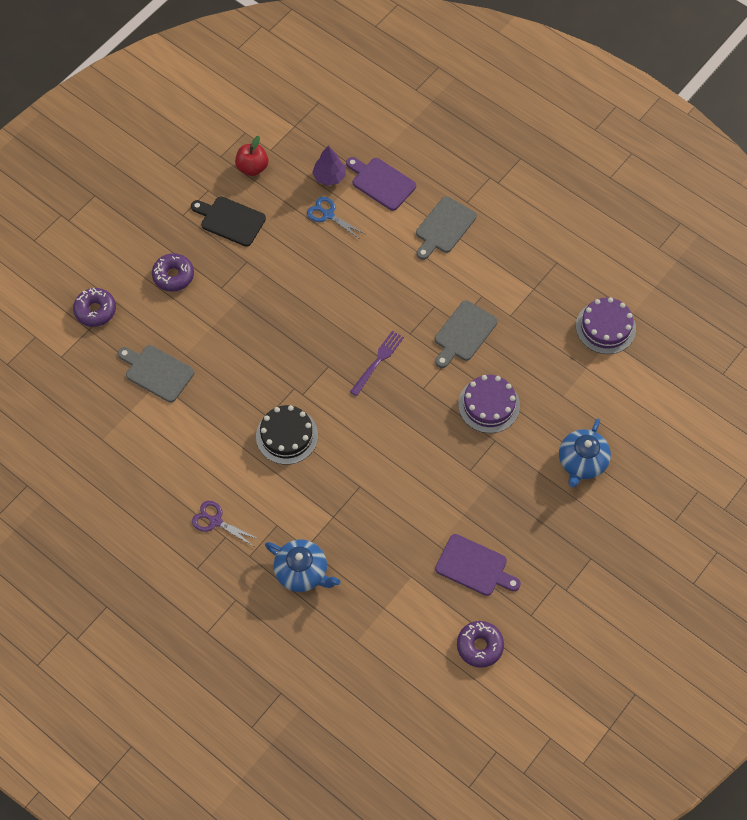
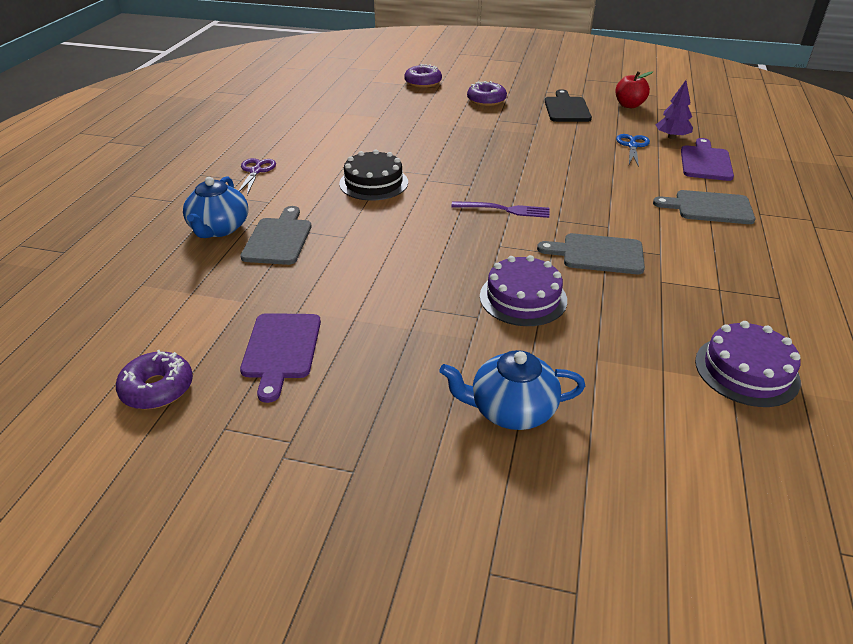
camera: 65 degrees right, 25 degrees down
(157, 372) = (389, 114): grey cutting board -> grey cutting board (278, 239)

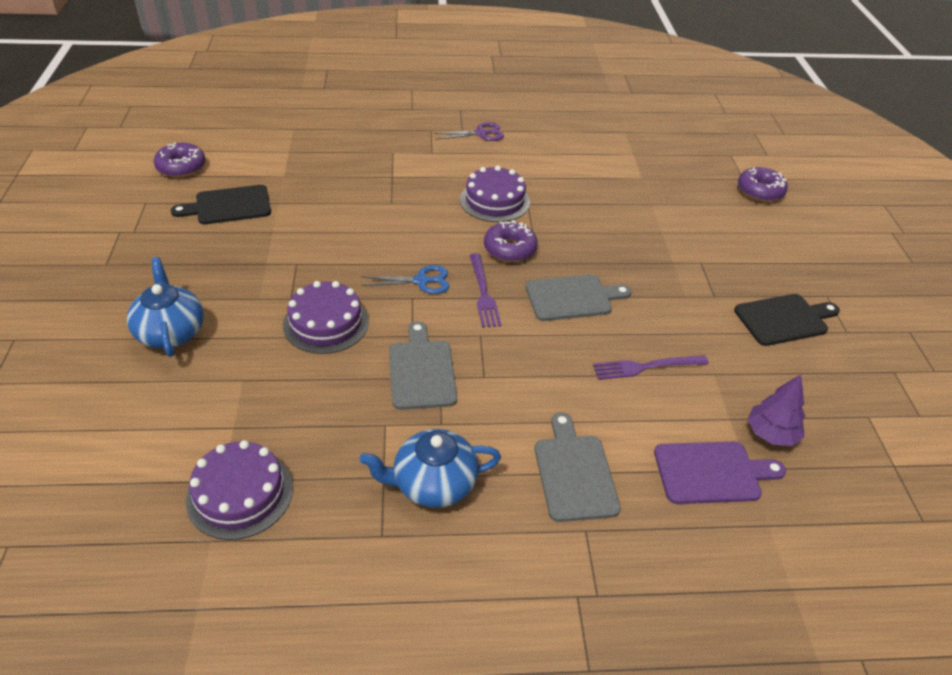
camera: 70 degrees right, 5 degrees up
(219, 228) = (379, 140): blue teapot -> blue teapot (433, 484)
(278, 239) = (374, 171): grey cutting board -> grey cutting board (572, 298)
(281, 349) = (229, 206): purple cutting board -> black cutting board
(373, 183) = (495, 201): black cake -> purple cake
(486, 100) = (750, 246): purple donut -> purple donut (510, 249)
(606, 162) = (645, 367): none -> purple fork
(629, 105) = (850, 383): red apple -> none
(632, 146) = (711, 391): blue scissors -> blue scissors (421, 281)

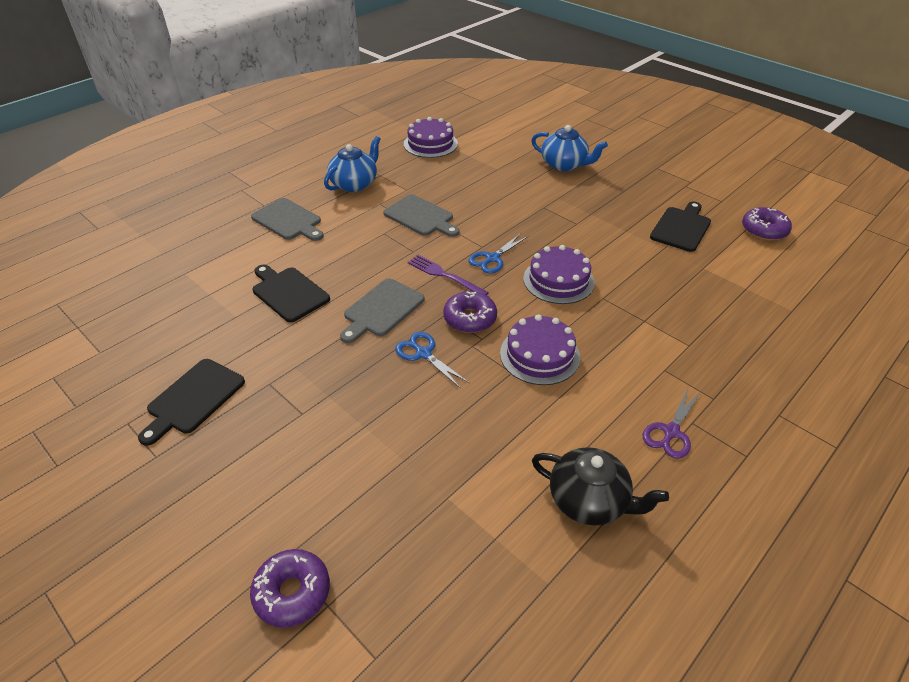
camera: 140 degrees right, 0 degrees up
(326, 323) = (504, 208): purple cake -> purple cake (558, 280)
(567, 139) = (589, 500): none -> black teapot
(575, 247) = (423, 354): none -> blue scissors
(645, 367) = (288, 293): purple fork -> black cutting board
(712, 473) = (208, 259): purple cutting board -> none
(771, 434) = (176, 300): purple tree -> none

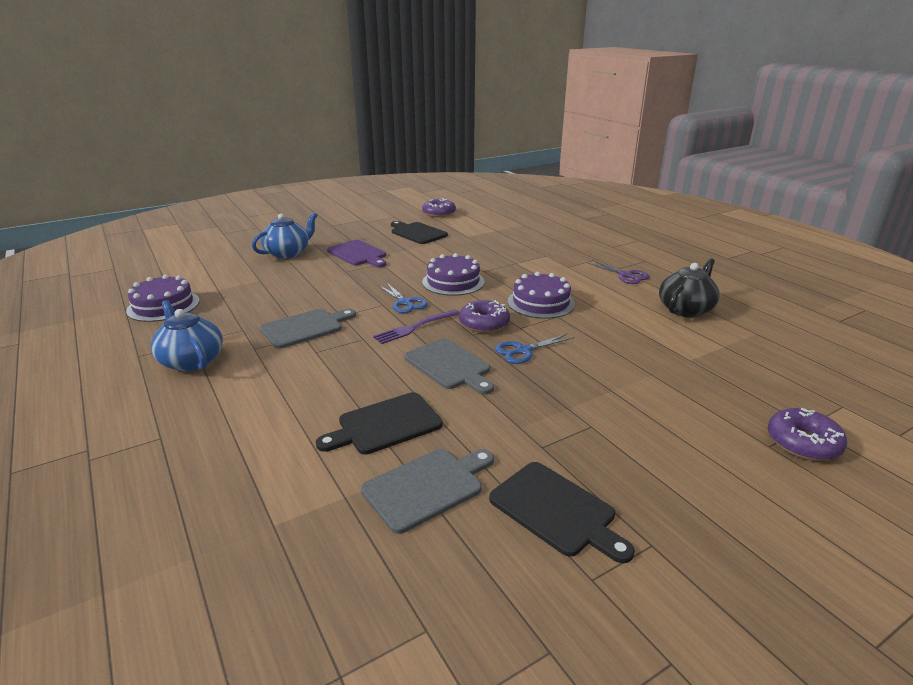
camera: 75 degrees left, 15 degrees down
(288, 220) = (225, 417): grey cutting board -> grey cutting board (427, 487)
(590, 204) = (358, 254): none -> purple cutting board

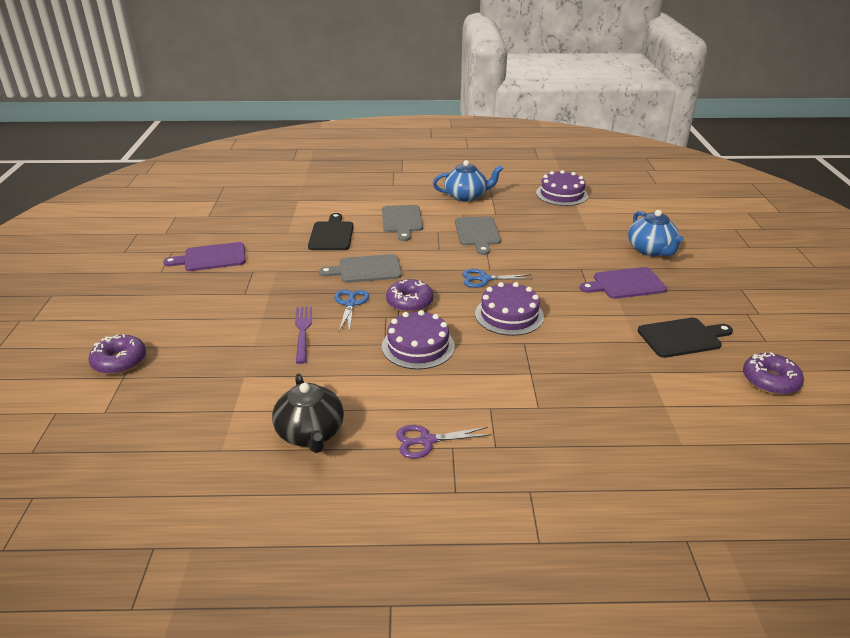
camera: 120 degrees right, 5 degrees up
(414, 328) = (435, 271): purple fork -> purple fork (302, 331)
(427, 487) = (271, 233): grey cutting board -> grey cutting board (402, 221)
(556, 510) = (211, 258): black cutting board -> purple cutting board

